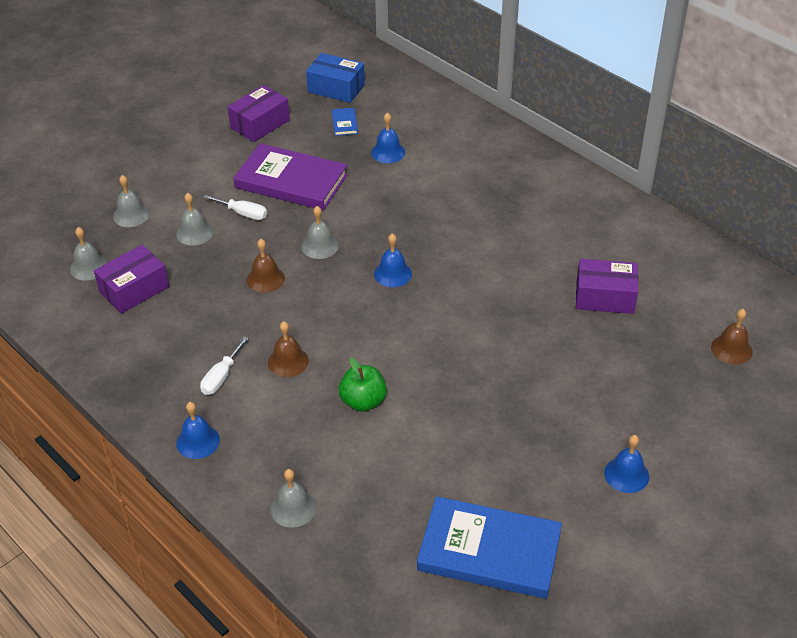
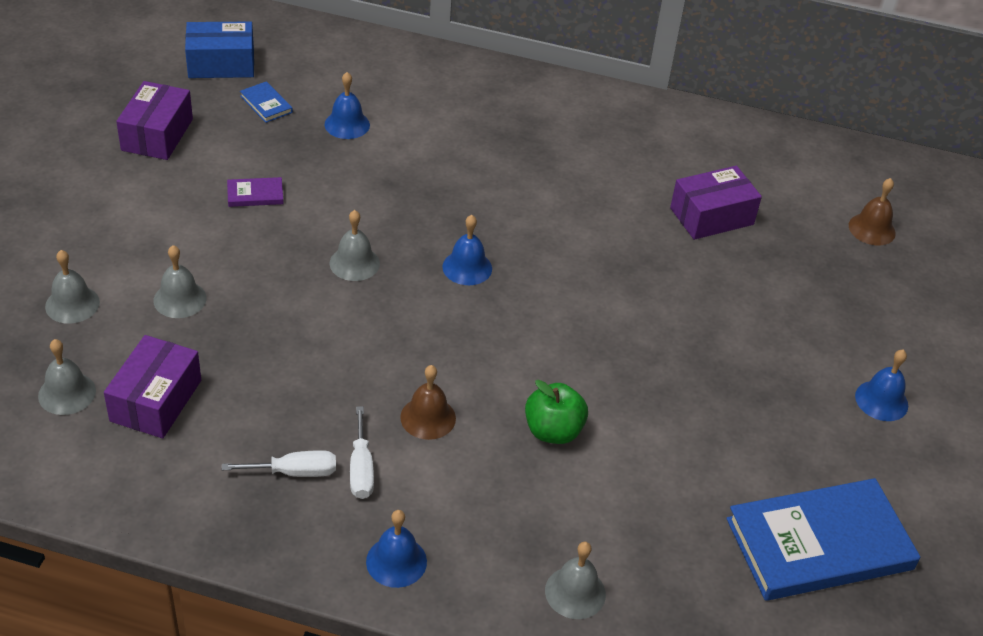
camera: 35 degrees left, 0 degrees up
(243, 213) = (225, 254): white screwdriver -> white screwdriver (294, 472)
(265, 279) = (319, 326): brown bell -> none
(291, 181) = (255, 194): purple book -> purple book, size x0.41

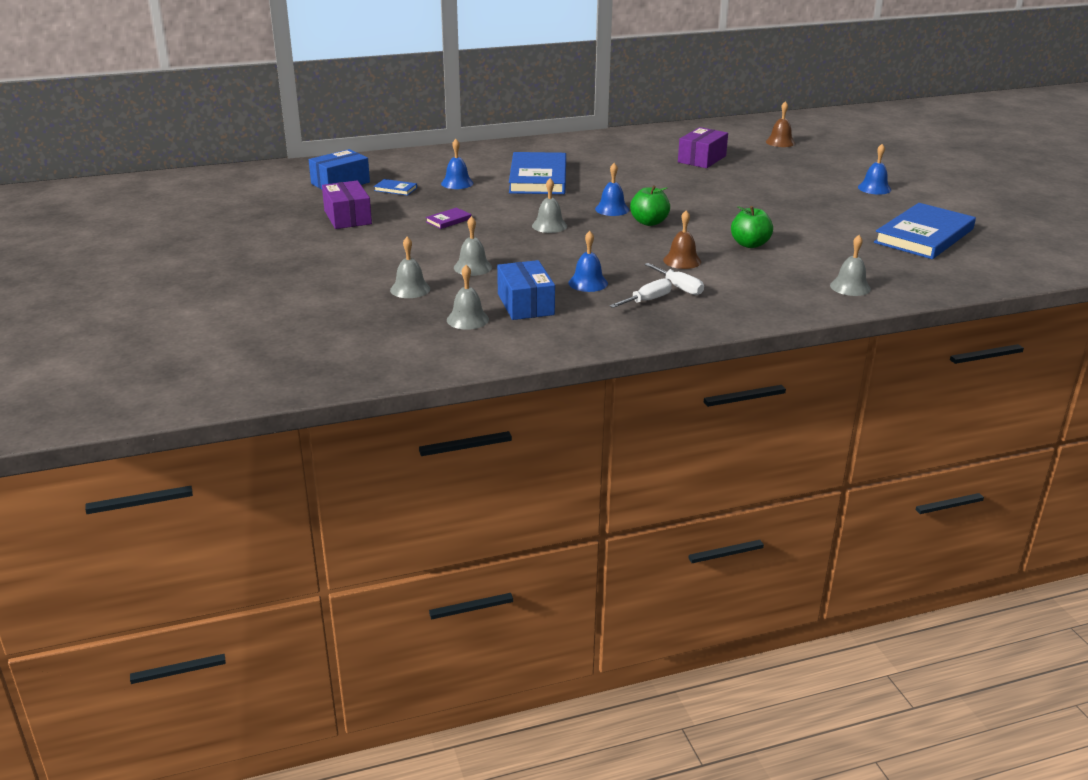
camera: 30 degrees left, 15 degrees down
(156, 400) = (525, 304): purple box -> blue box
(396, 561) = (751, 309): blue bell -> blue bell (588, 283)
(453, 159) = (538, 178): none -> blue book
(480, 318) = (649, 222): none -> green apple

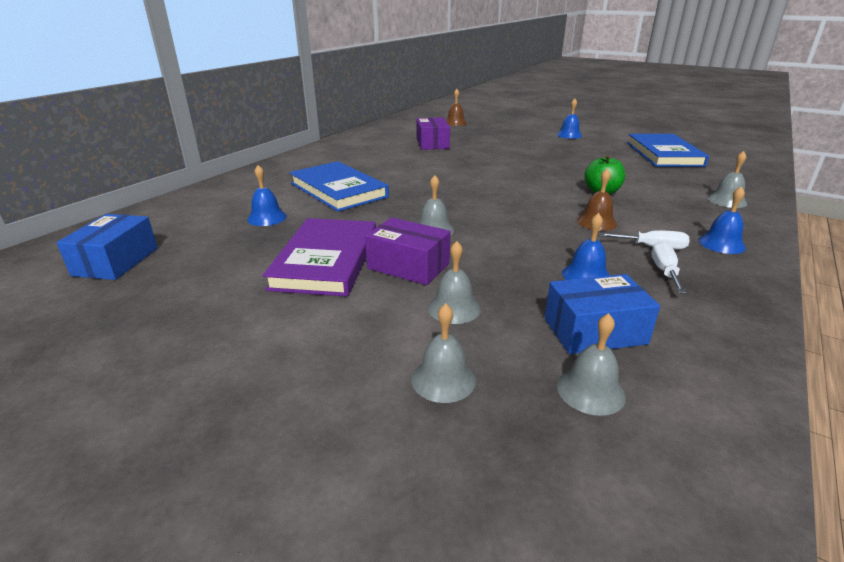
camera: 40 degrees left, 0 degrees up
(347, 217) = (189, 304): purple box -> purple box (408, 266)
(395, 189) = (204, 246): blue book -> none
(448, 220) = (326, 260): purple book -> purple book, size x2.47
(525, 304) = (594, 331): blue box -> blue box turned 45 degrees counterclockwise
(612, 209) = (452, 197): blue bell -> blue bell (721, 244)
(649, 222) = (502, 199): green apple -> none

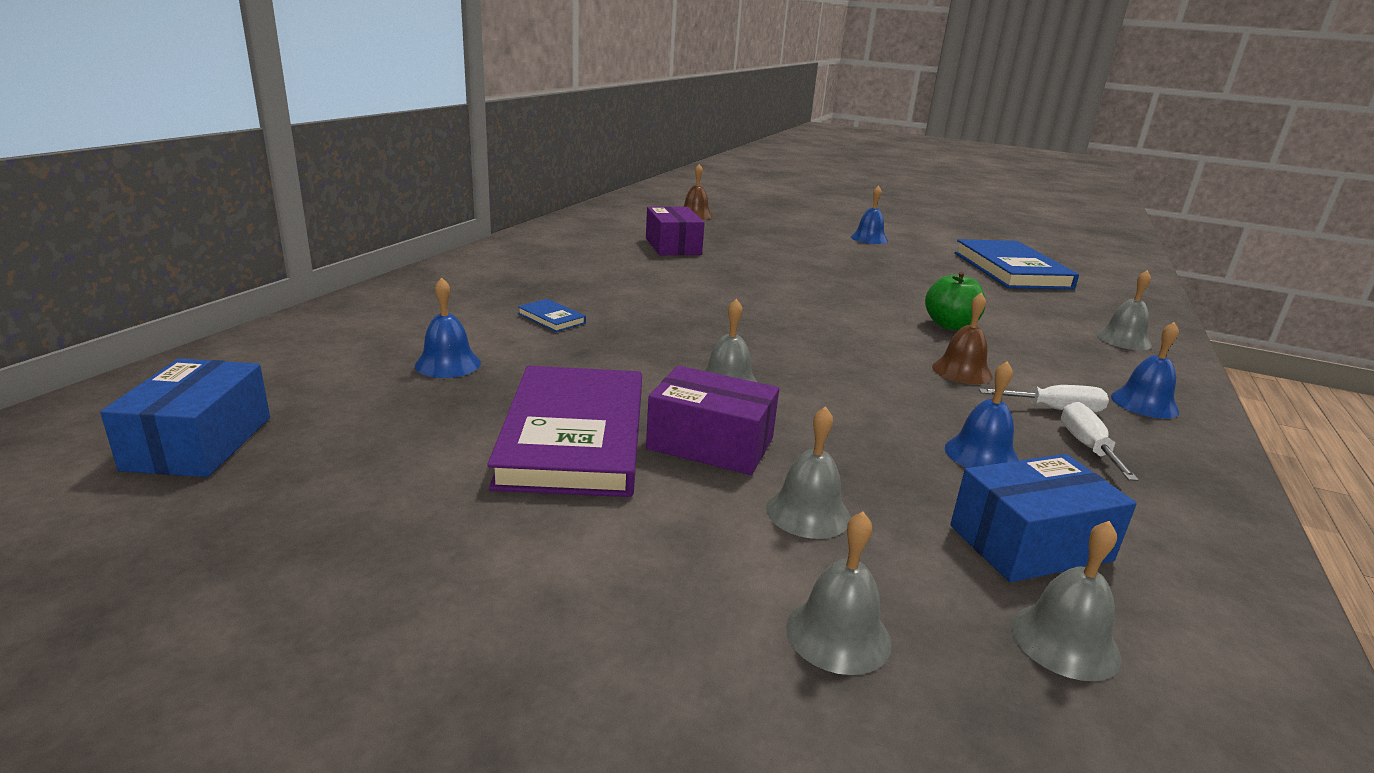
camera: 10 degrees left, 5 degrees down
(338, 190) = (551, 318): blue book -> blue book, size x0.41

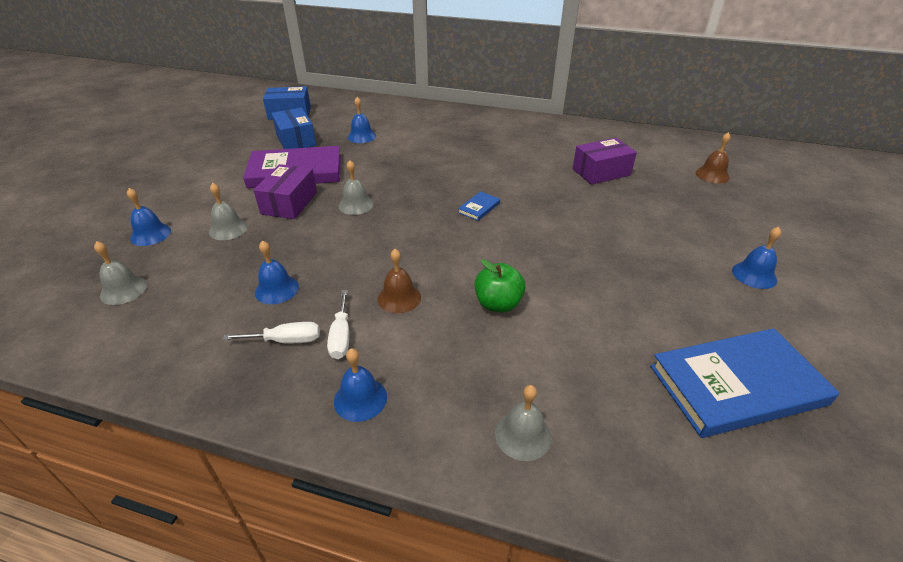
camera: 85 degrees right, 15 degrees up
(551, 318) = (427, 150): blue book -> blue book (479, 208)
(838, 634) = (150, 234): grey bell -> blue bell
(1030, 543) = (190, 293): blue box -> blue box (296, 140)

